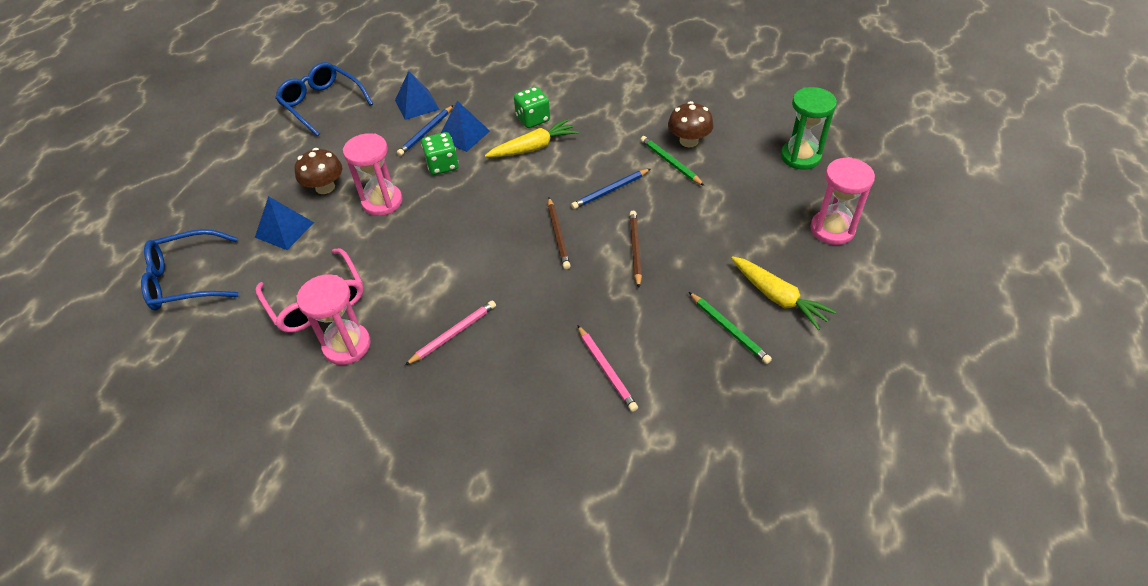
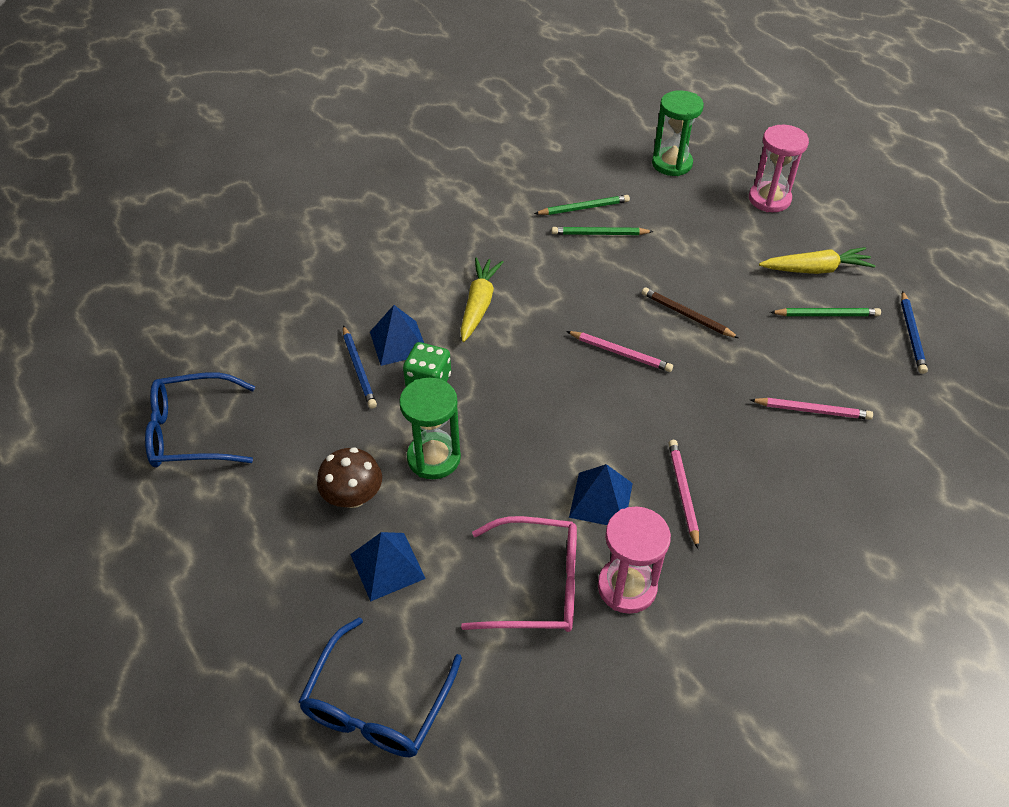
camera: 55 degrees left, 0 degrees up
(382, 202) = (434, 458): pink hourglass -> green hourglass
(417, 104) = (301, 353): blue pyramid -> blue pyramid (601, 500)
(533, 119) = (435, 282): green dice -> none
(558, 235) = (620, 353): brown pencil -> pink pencil
(610, 191) = (596, 289): blue pencil -> blue pencil (911, 334)
(689, 141) = (584, 208): brown mushroom -> green pencil

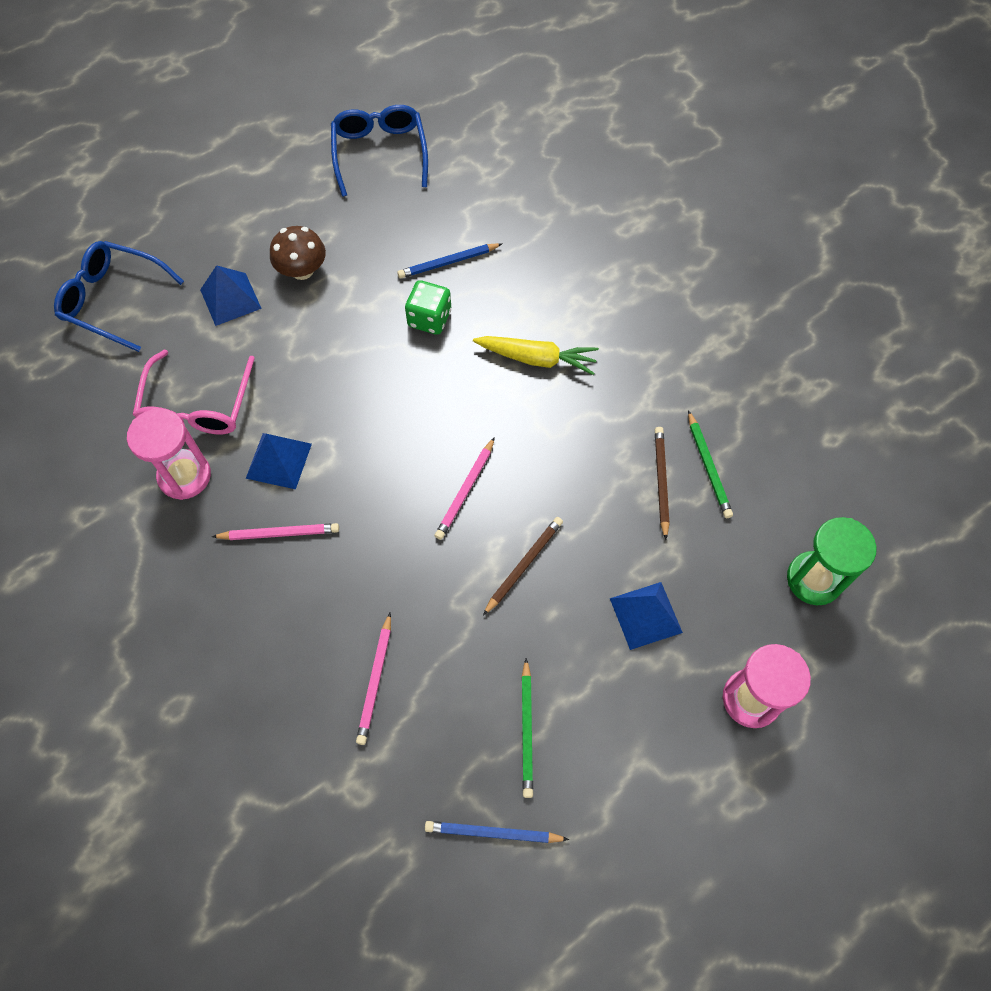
camera: 90 degrees right, 15 degrees up
(398, 343) = (482, 292): blue pyramid -> blue pyramid (645, 615)
(434, 458) = (338, 326): green hourglass -> none
(599, 234) = (661, 481): green pencil -> brown pencil
(815, 269) = (610, 734): yellow carrot -> none

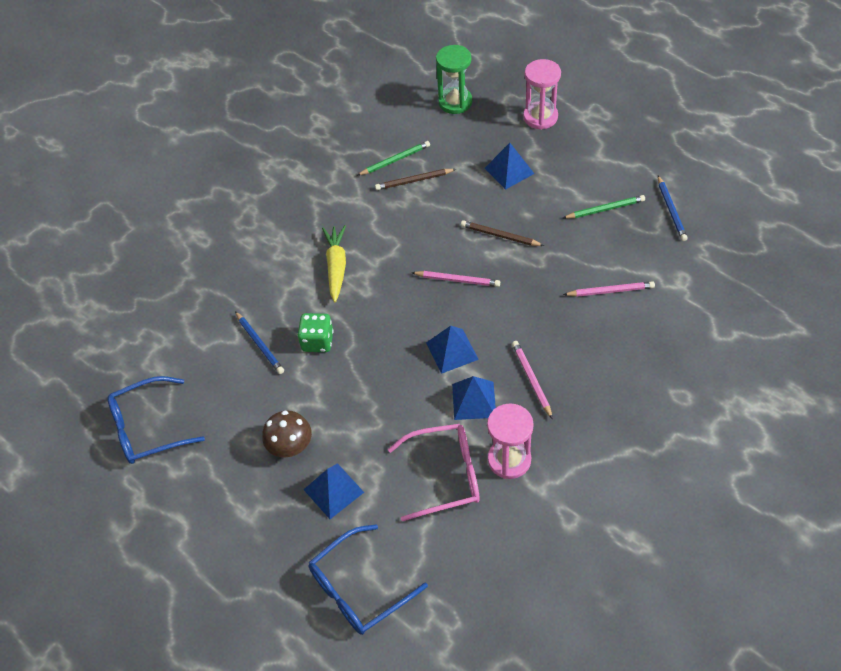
camera: 100 degrees left, 10 degrees down
(113, 300) = (359, 588): blue glasses -> blue glasses turned 45 degrees clockwise
(358, 455) = (452, 351): none -> blue pyramid

